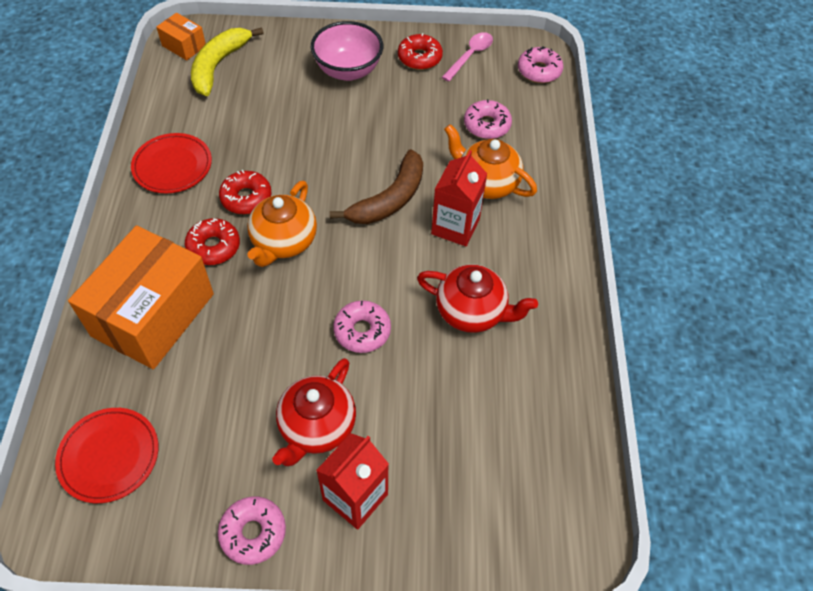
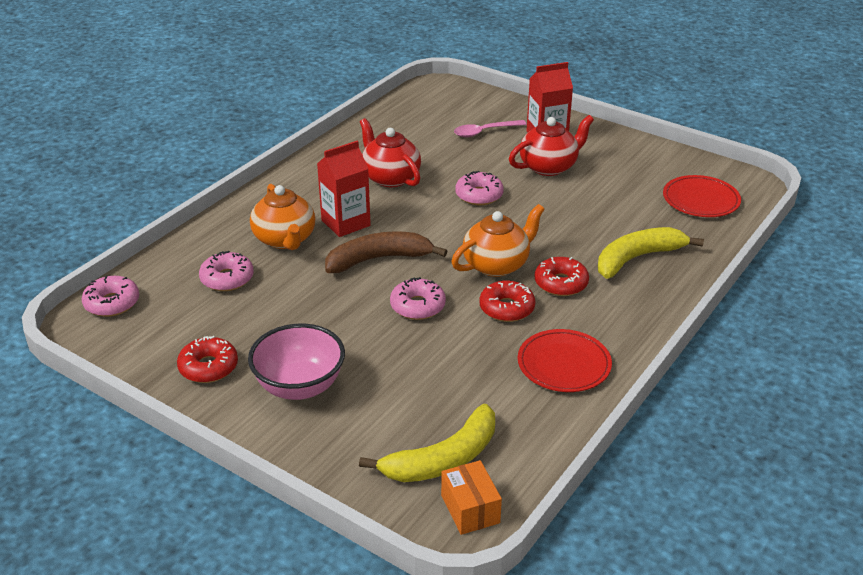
camera: 145 degrees left, 20 degrees down
(153, 315) = (637, 258): orange box -> yellow banana
(253, 533) = (619, 144): pink donut -> pink donut (417, 306)
(470, 56) = (155, 346): pink spoon -> pink spoon (484, 132)

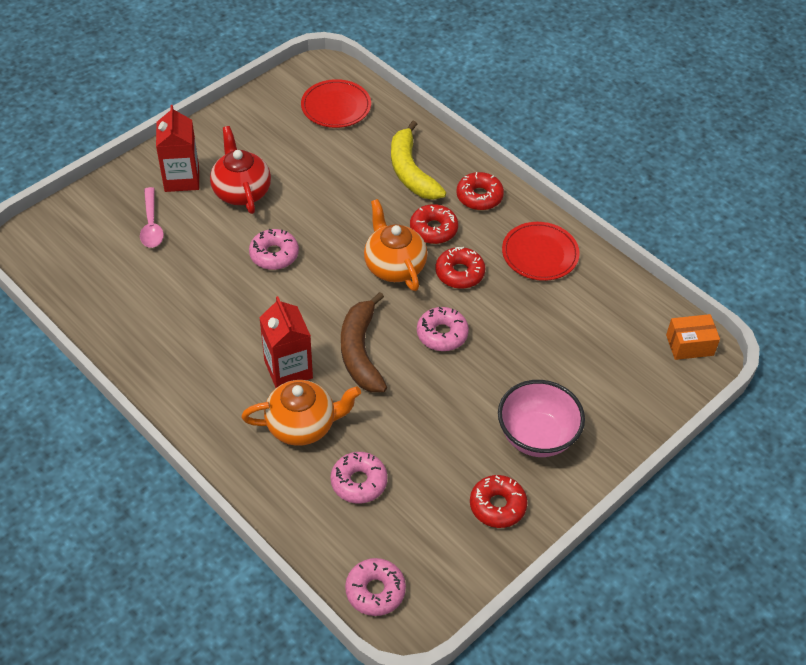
camera: 80 degrees left, 15 degrees up
(390, 177) = (213, 319): red teapot -> none
(443, 459) = (636, 351): yellow banana -> none
(628, 309) = (479, 196): none -> red donut

